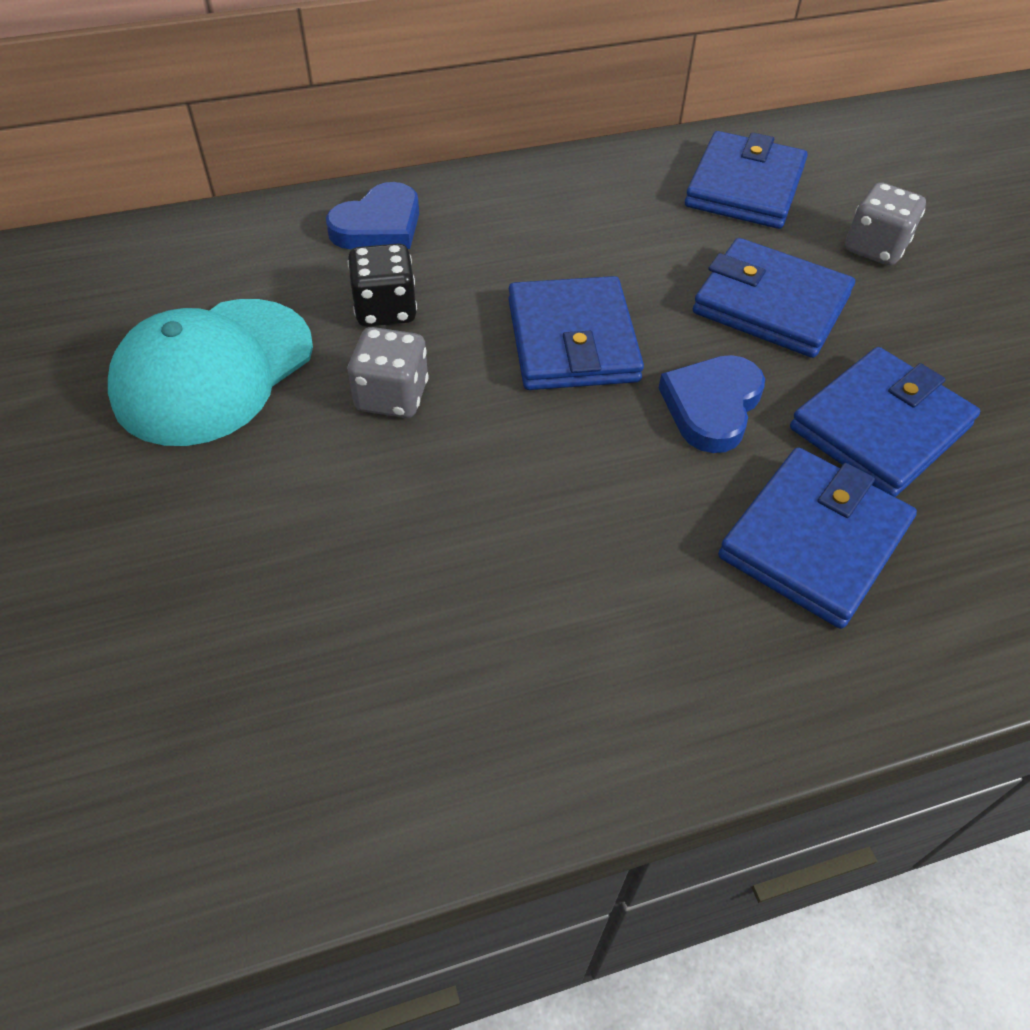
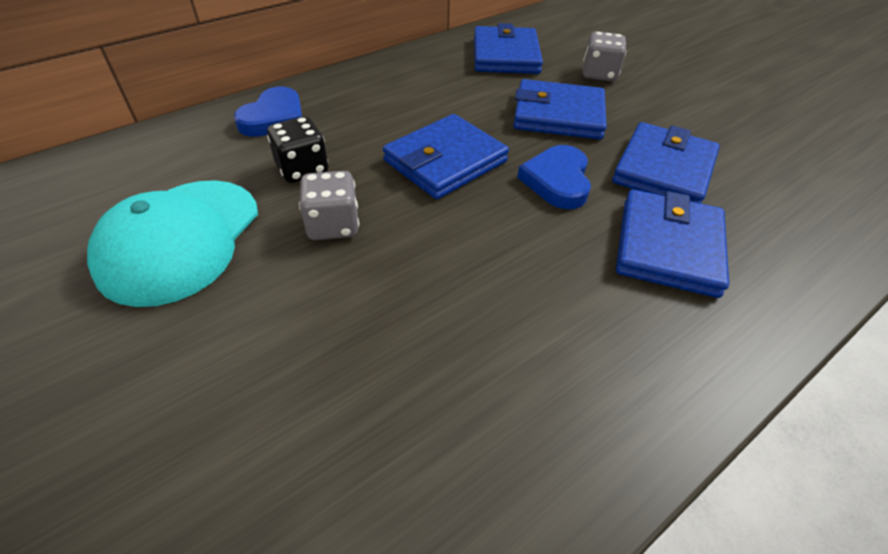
camera: 20 degrees left, 5 degrees down
(572, 340) = (445, 161): blue wallet -> blue wallet turned 75 degrees clockwise

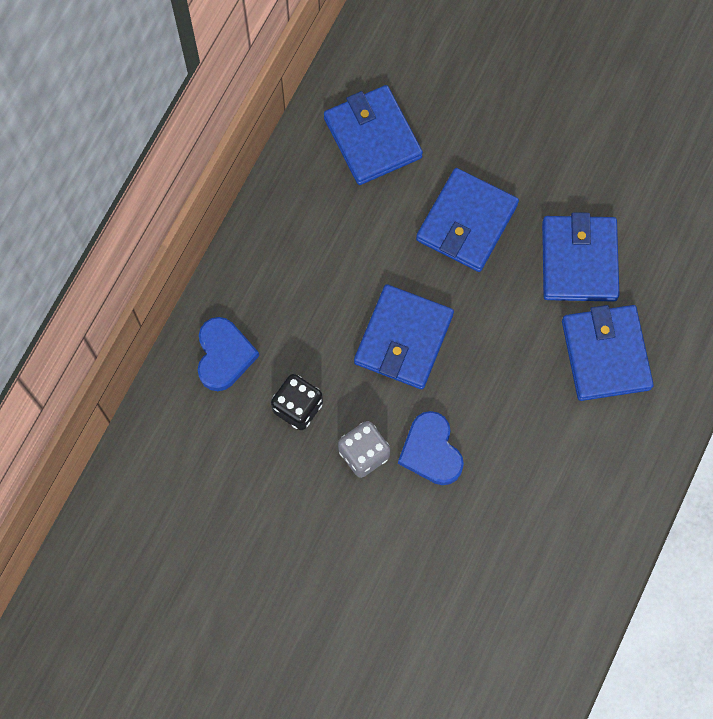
camera: 25 degrees left, 25 degrees up
(180, 240) = (268, 523): turquoise cap -> none
(557, 181) = (502, 319): blue heart -> blue heart (431, 451)
(558, 115) = (466, 222): blue wallet -> blue wallet turned 45 degrees counterclockwise
(599, 74) = (477, 128): grey dice -> none

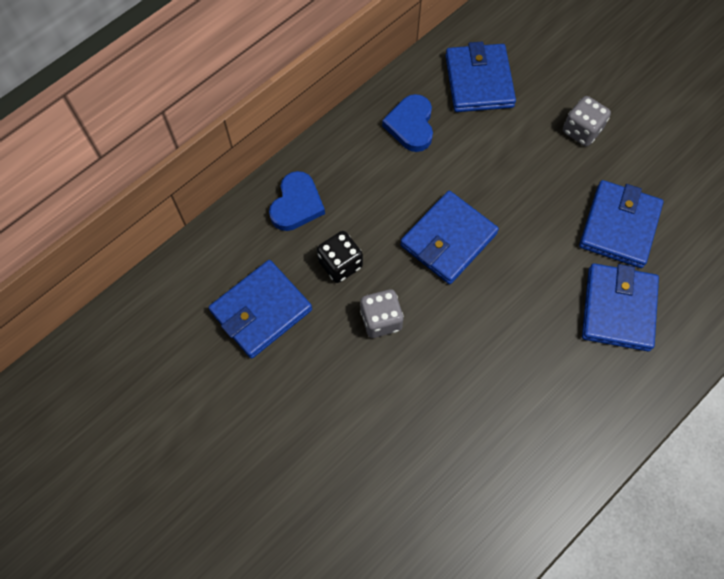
camera: 20 degrees right, 5 degrees down
(431, 451) = (439, 337): blue heart -> blue heart (411, 125)
(466, 222) = (533, 167): blue wallet -> blue wallet (261, 311)
(505, 161) = (581, 131): none -> grey dice

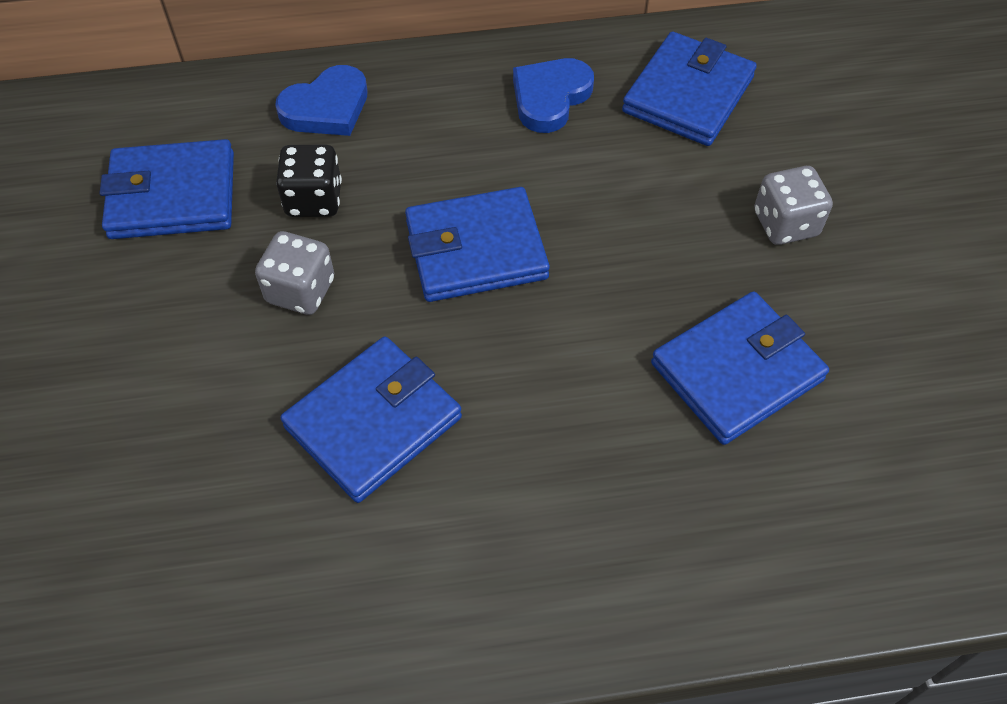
camera: 35 degrees right, 10 degrees down
(618, 309) = (639, 477): blue wallet -> blue wallet (373, 422)

